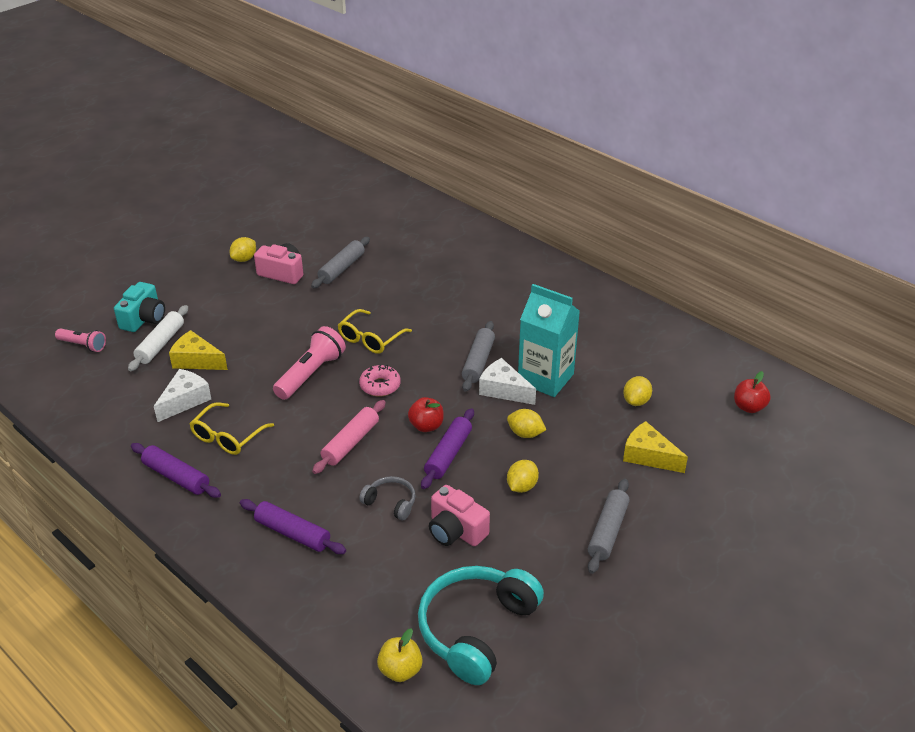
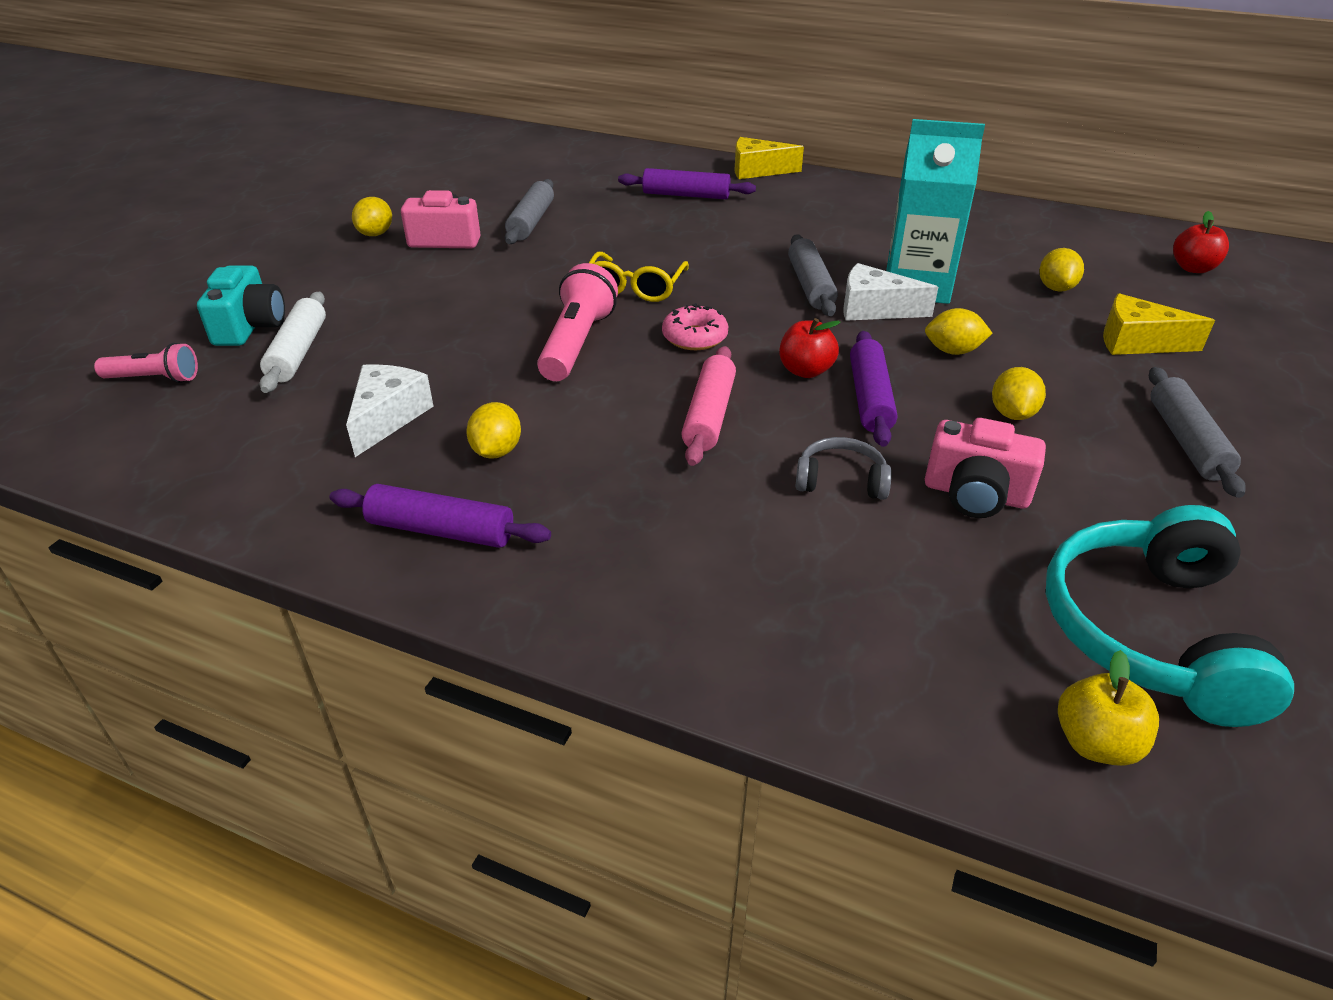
camera: 20 degrees left, 0 degrees up
(196, 360) = (375, 361): yellow cheese -> yellow cheese (757, 170)
(227, 437) = (496, 451): yellow glasses -> yellow lemon
(292, 533) = (716, 566): purple rolling pin -> purple rolling pin (686, 195)

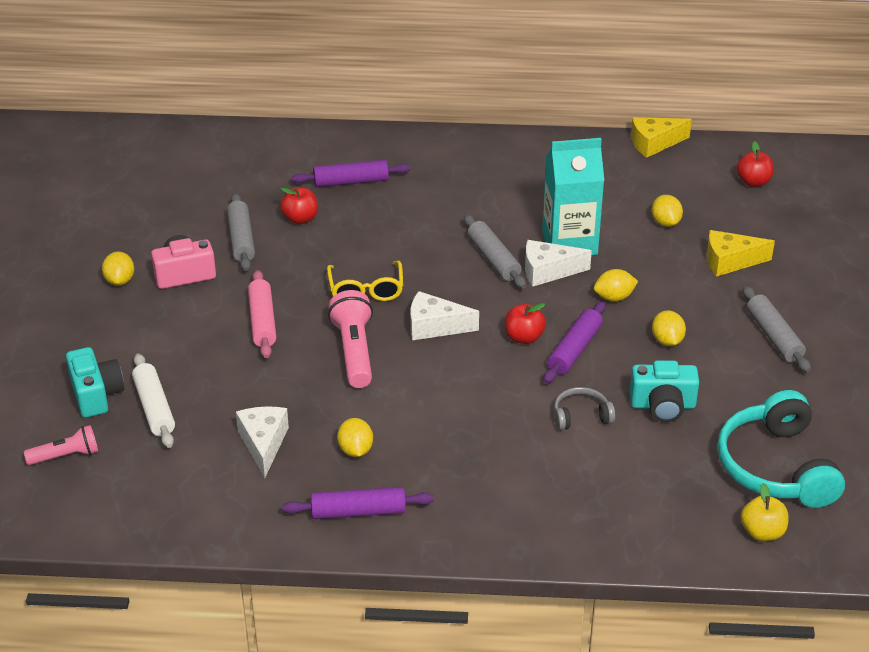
camera: 20 degrees left, 0 degrees up
(608, 215) = (300, 219): none -> red apple
(694, 337) = (434, 326): pink donut -> white cheese
(709, 415) = (478, 389): pink rolling pin -> pink rolling pin (262, 321)
(757, 170) = (395, 139): yellow cheese -> yellow cheese (654, 143)
(870, 398) = (575, 350): purple rolling pin -> purple rolling pin turned 45 degrees clockwise
(975, 494) = (663, 405): pink camera -> turquoise camera

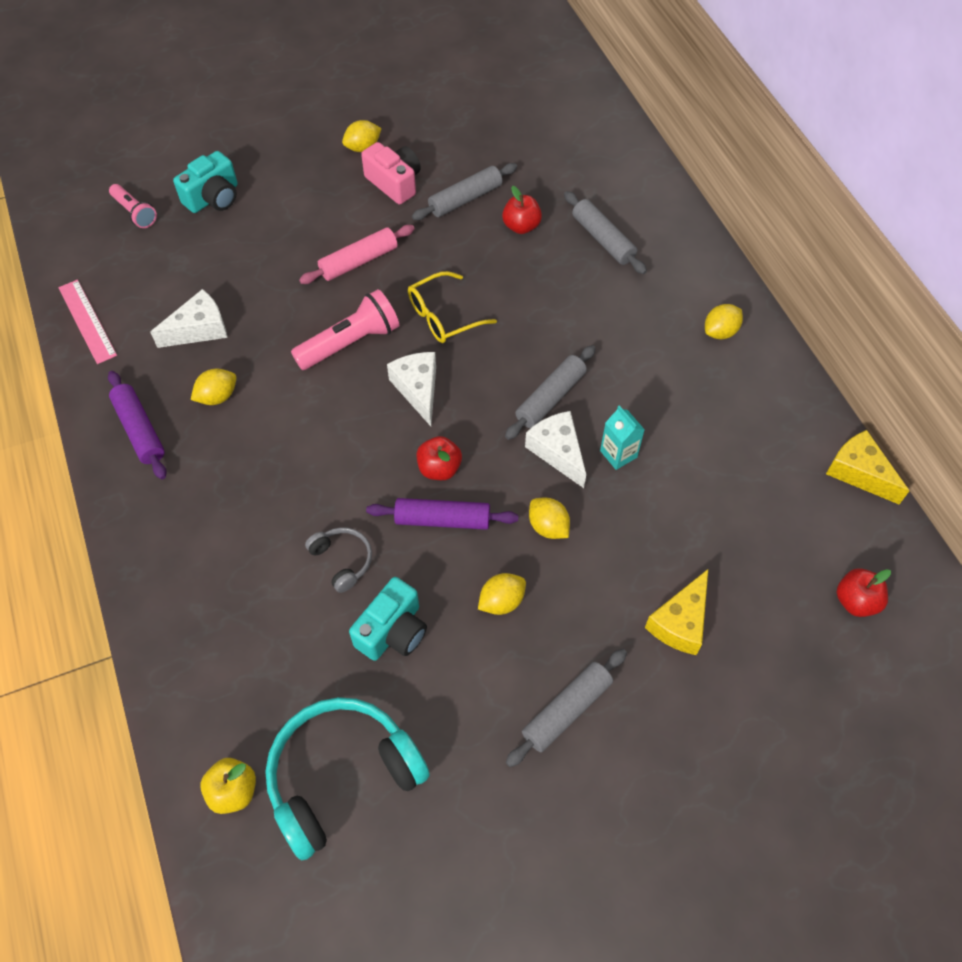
camera: 65 degrees right, 20 degrees up
(154, 408) = (213, 240): white rolling pin -> none
(190, 522) = (87, 321): none -> pink ruler
(351, 182) = (603, 239): purple rolling pin -> grey rolling pin
(569, 242) = (618, 454): turquoise carton -> turquoise carton, size x0.49
(663, 405) = (393, 631): turquoise camera -> turquoise camera turned 120 degrees counterclockwise
(665, 223) = (712, 533): yellow lemon -> yellow lemon (720, 332)
(730, 261) = (680, 622): yellow cheese -> yellow cheese turned 120 degrees counterclockwise

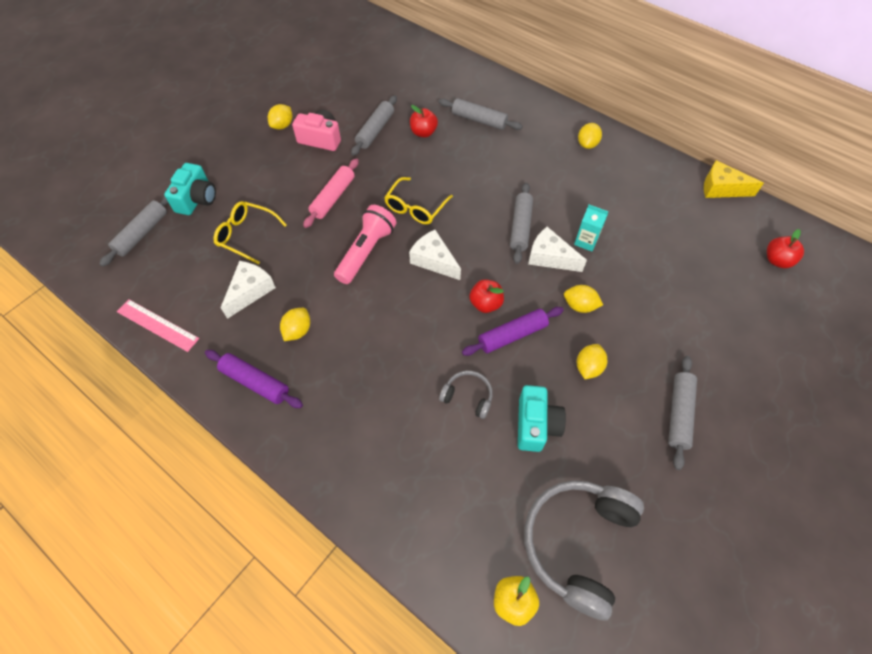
camera: 30 degrees left, 0 degrees up
(135, 212) = (142, 233): pink flashlight -> grey rolling pin
(237, 263) = (246, 235): none -> yellow glasses
(342, 776) = (577, 543): turquoise headphones -> grey headphones
(680, 622) = (698, 323): yellow cheese -> none

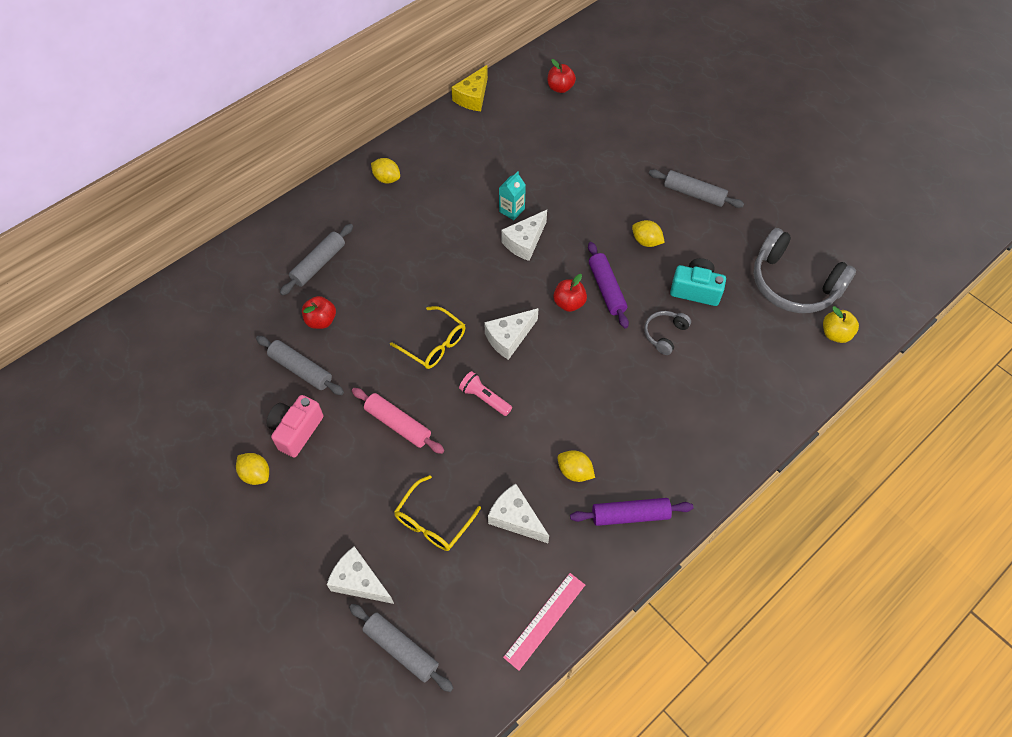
camera: 80 degrees left, 0 degrees up
(197, 199) = (359, 581): turquoise camera -> white cheese
(255, 382) = (630, 515): purple rolling pin -> purple rolling pin turned 45 degrees clockwise
(366, 251) = (484, 398): pink flashlight -> pink flashlight, size x0.62
(520, 227) = (482, 257): grey rolling pin -> none
(579, 306) = (583, 232): yellow lemon -> none

